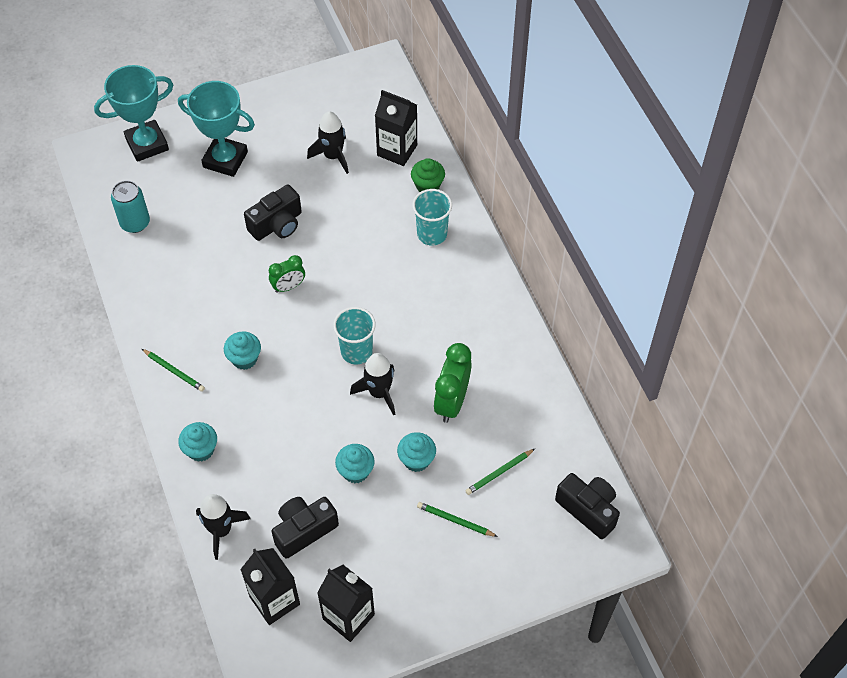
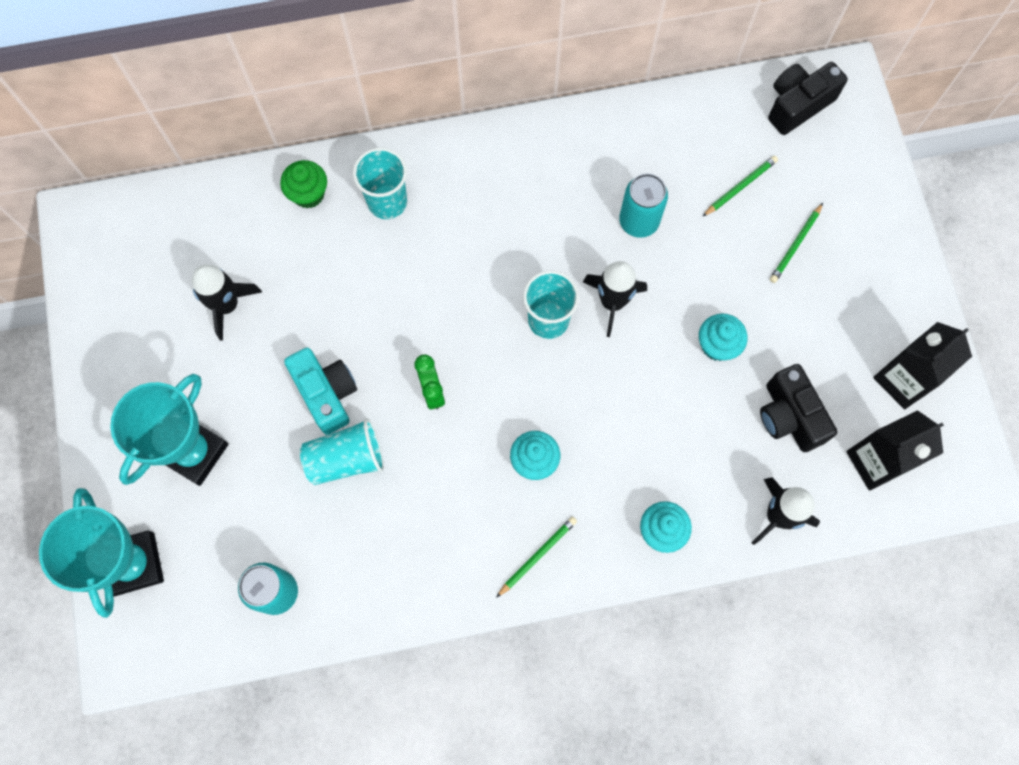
camera: 80 degrees left, 15 degrees up
(231, 244) = (346, 459): none -> turquoise cup
(277, 225) = (327, 394): black camera -> turquoise camera
(397, 150) = (239, 222): black carton -> none
(416, 460) = (711, 274): turquoise cupcake -> none
(451, 402) = (639, 221): green clock -> turquoise can
(499, 473) = (740, 187): green pencil -> green pencil turned 105 degrees counterclockwise

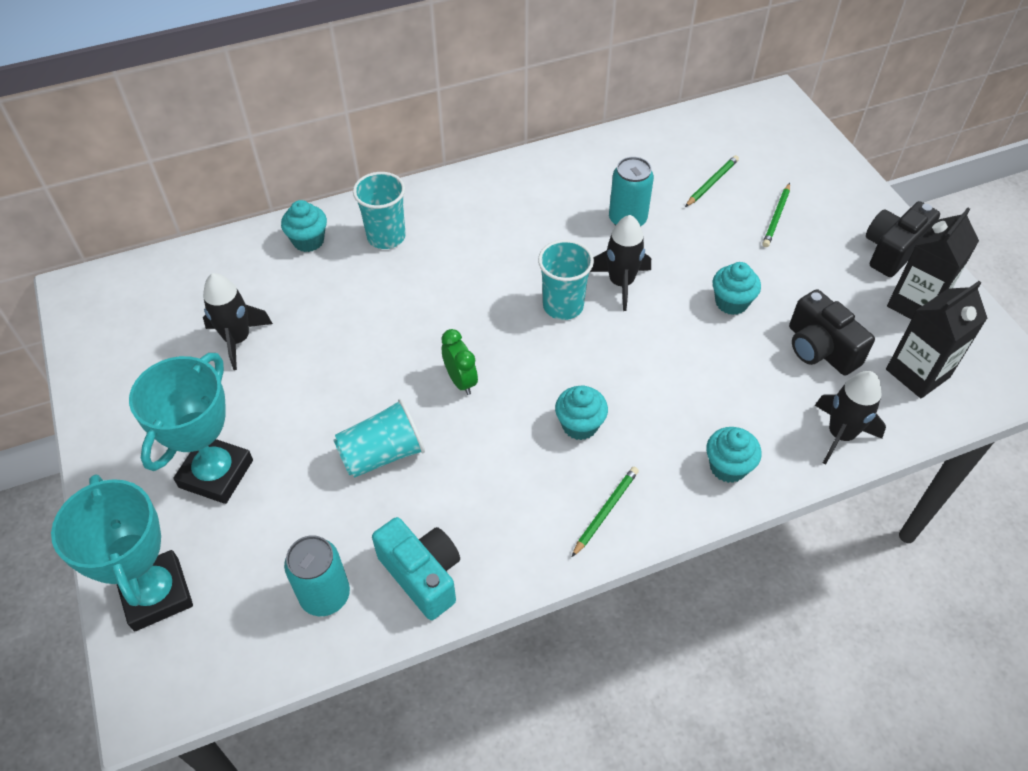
camera: 10 degrees left, 20 degrees down
(308, 194) = (308, 241): green cupcake -> turquoise cupcake
(327, 394) = (352, 399): turquoise camera -> turquoise camera (422, 575)
(797, 105) = (742, 121): black camera -> black camera (892, 250)

